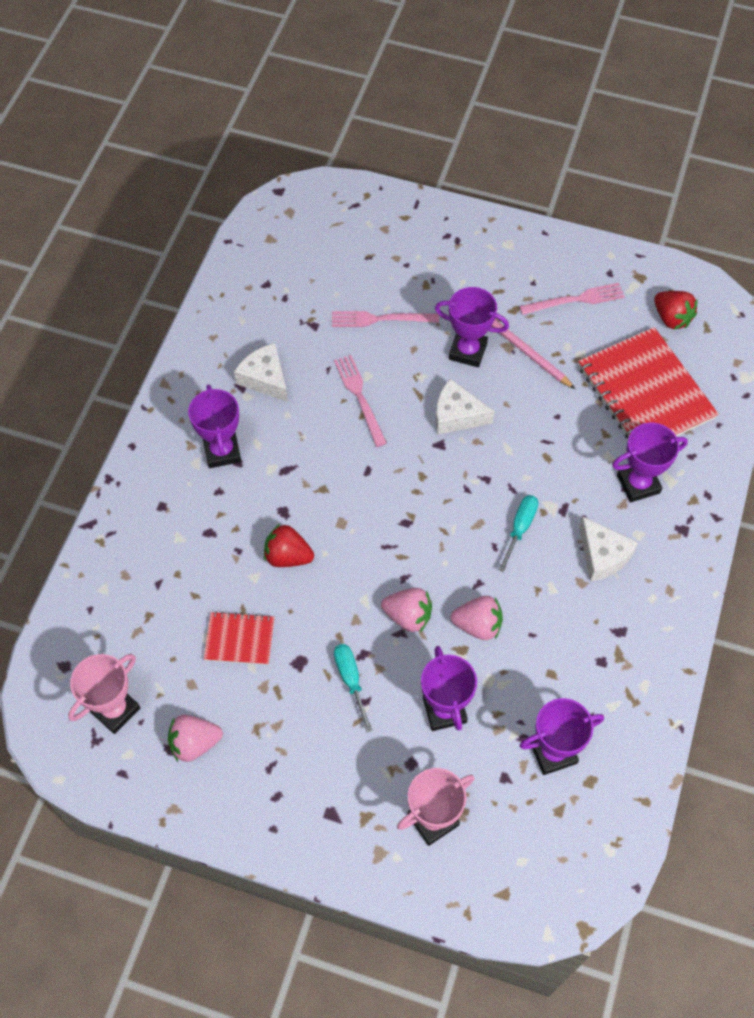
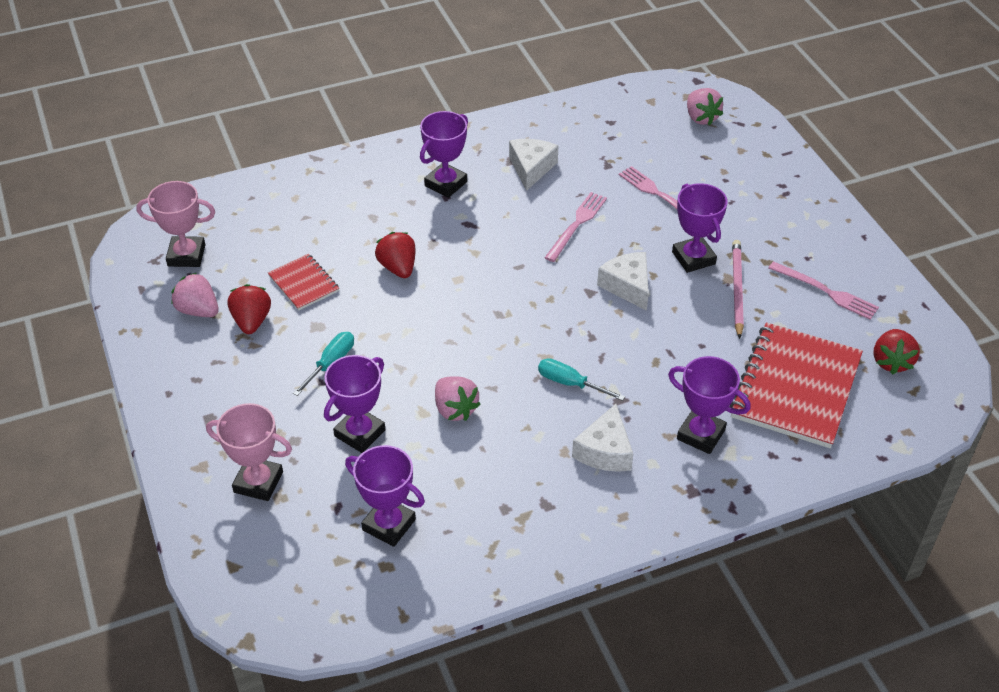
camera: 50 degrees right, 15 degrees down
(247, 709) = (252, 321): none -> red strawberry
(408, 616) = (419, 363): pink strawberry -> pink strawberry (701, 118)
(520, 528) = (570, 383): turquoise screwdriver -> turquoise screwdriver turned 135 degrees counterclockwise

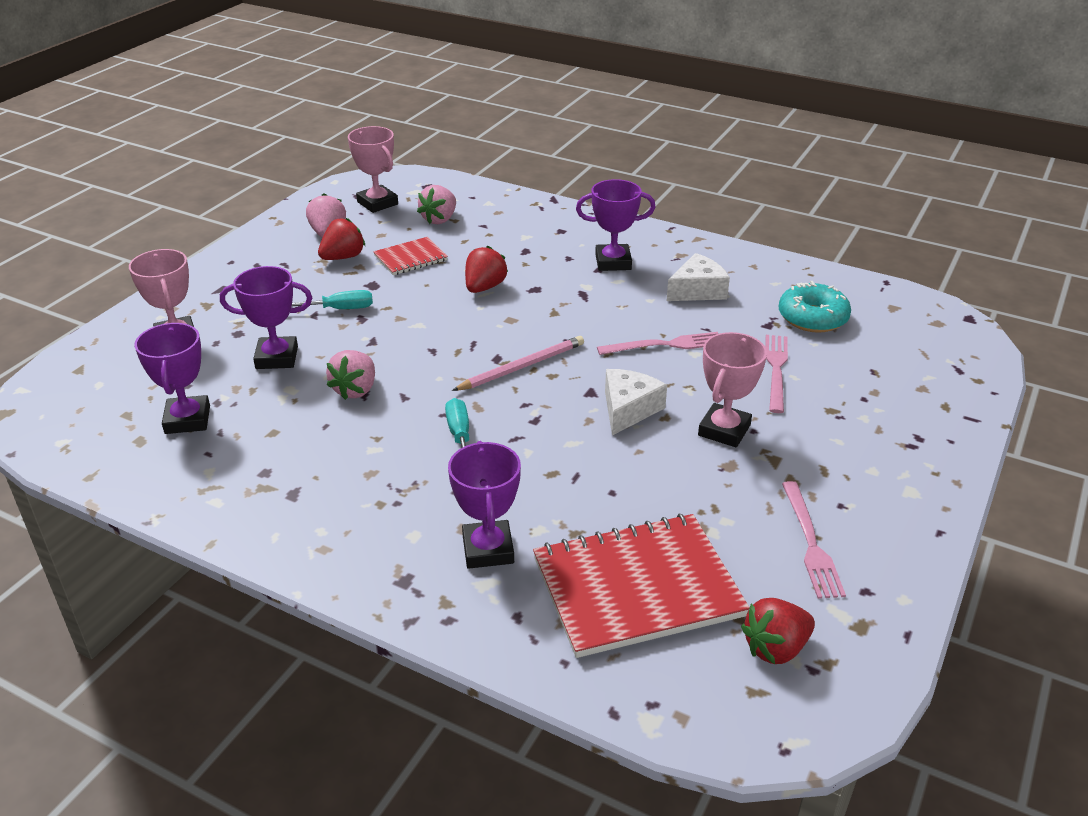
camera: 50 degrees right, 10 degrees down
(303, 283) = (410, 258): red notebook -> red notebook turned 45 degrees clockwise
(605, 451) = (397, 497): white cheese -> none
(622, 141) = (812, 318): none -> turquoise donut
(693, 258) = (724, 430): purple trophy -> pink trophy
(701, 118) = (923, 344): pink strawberry -> pink strawberry (439, 219)
(737, 289) = (722, 478): pink pencil -> pink pencil (522, 367)

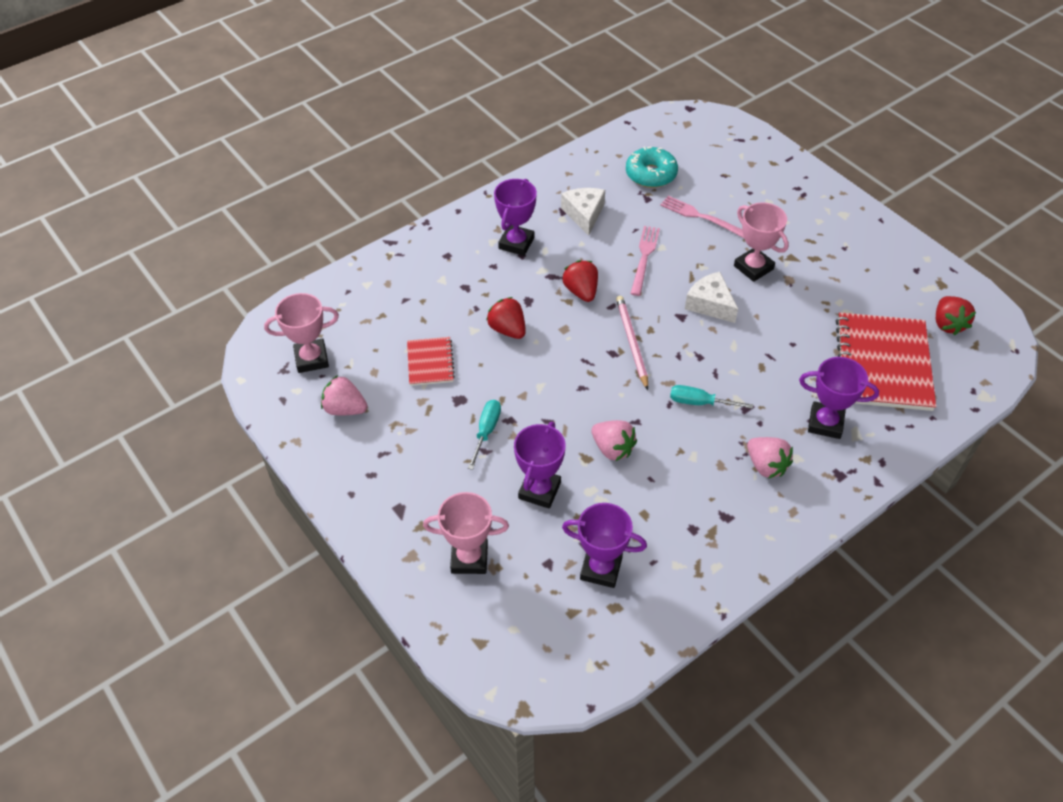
camera: 65 degrees left, 15 degrees up
(343, 257) = (398, 408): red strawberry -> red strawberry (581, 291)
(439, 219) = (374, 324): pink strawberry -> pink strawberry (766, 466)
(810, 543) = (871, 274): pink fork -> none

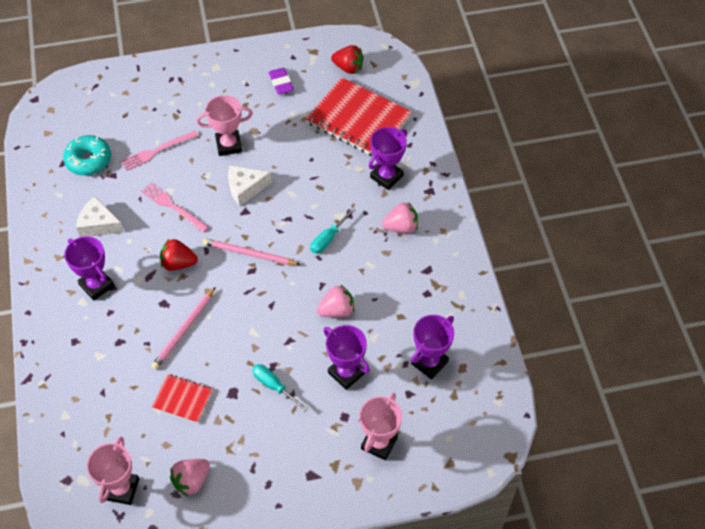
camera: 65 degrees left, 5 degrees up
(508, 329) = (184, 330): red strawberry -> pink pencil
(871, 275) = (281, 83): none -> purple eraser

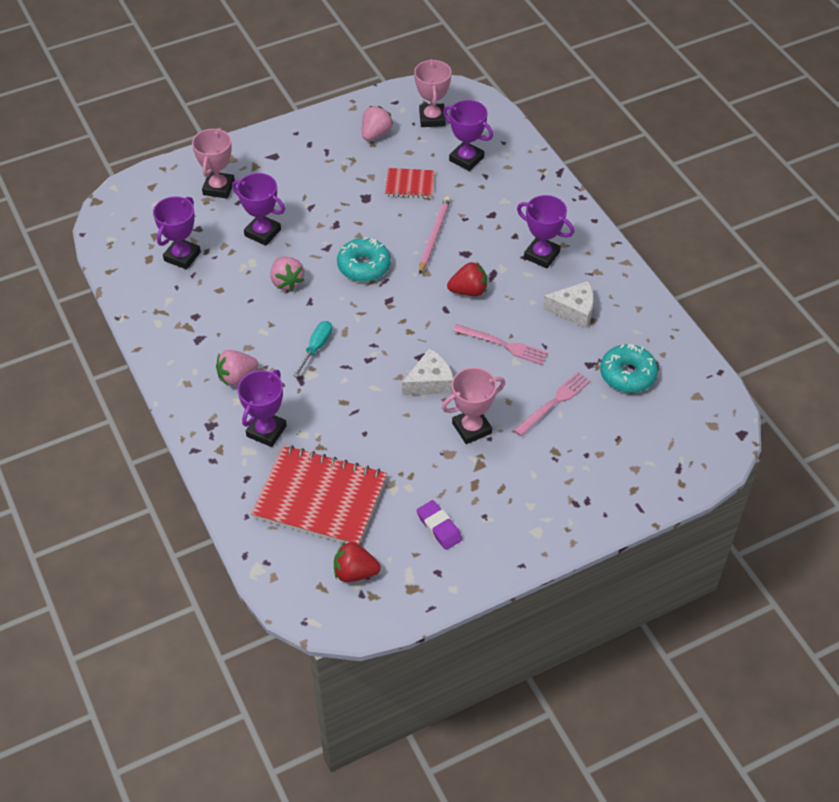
camera: 165 degrees right, 5 degrees down
(111, 419) = (466, 159): none -> purple trophy
(249, 254) = (397, 315): pink pencil -> none
(261, 311) = (364, 266): none -> turquoise donut
(274, 386) = (328, 209): turquoise screwdriver -> none
(336, 310) = (287, 282): pink strawberry -> pink strawberry turned 75 degrees counterclockwise

